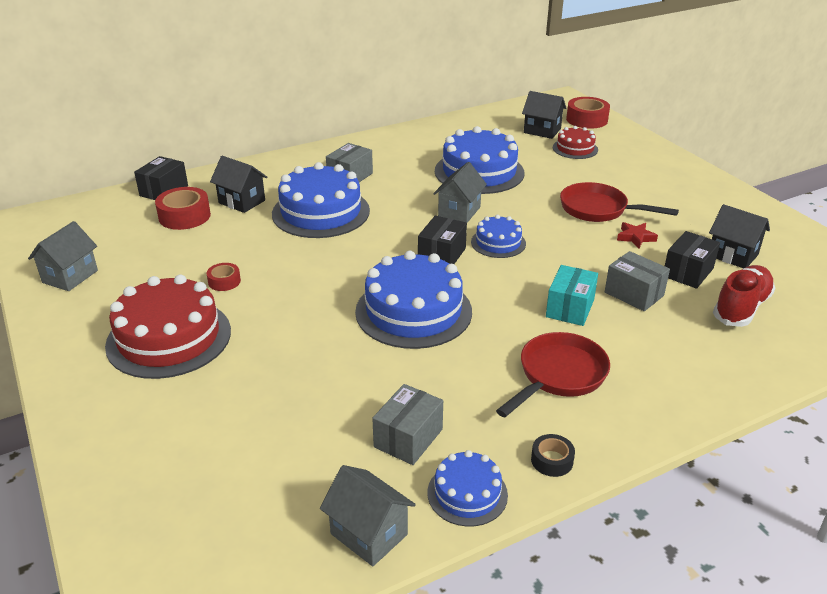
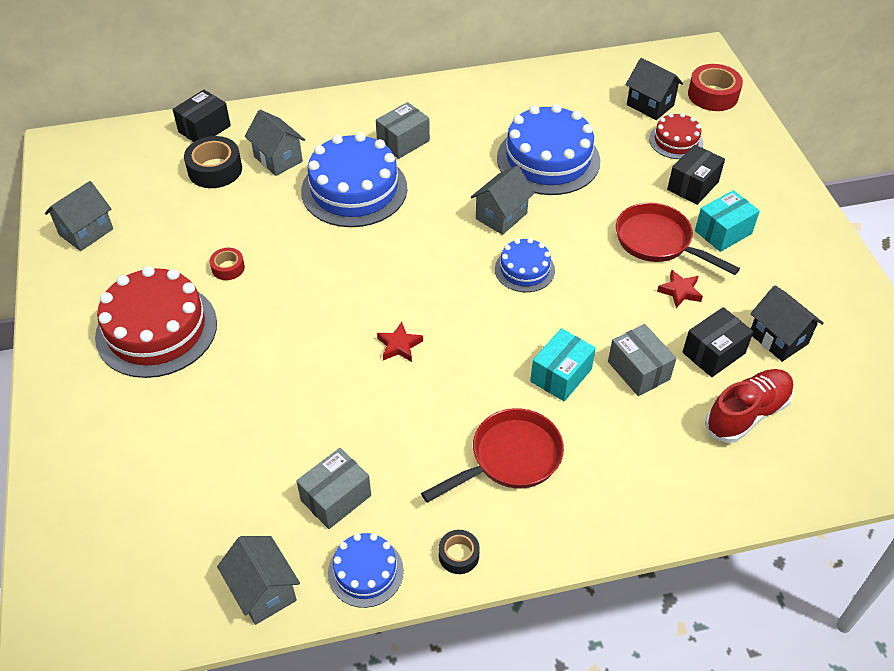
camera: 15 degrees right, 15 degrees up
(184, 216) = (215, 170): red tape -> black tape
(242, 202) = (278, 159): black house -> grey house
(413, 311) = (399, 345): blue cake -> red star
(442, 255) = (457, 275): black box -> black box (693, 186)
(646, 196) = (723, 232): none -> turquoise box

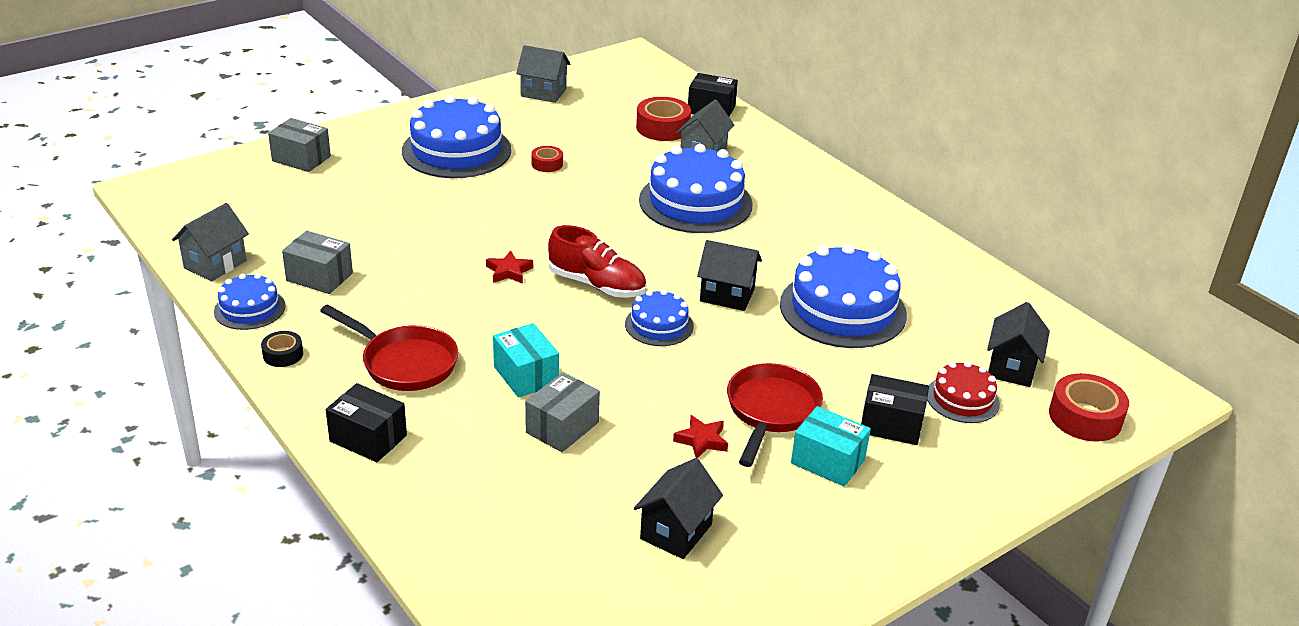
camera: 65 degrees right, 15 degrees down
(156, 329) = (456, 150): red cake -> blue cake
(215, 170) = (663, 128): black tape -> red tape
(403, 142) = (788, 214): grey box -> grey box (301, 159)
(501, 216) = (727, 295): grey house -> black house
(561, 375) = (526, 375): turquoise box -> turquoise box turned 45 degrees clockwise
(713, 353) = (621, 480): black box -> black box (368, 438)
(747, 413) = (543, 519): red shoe -> red shoe (597, 285)

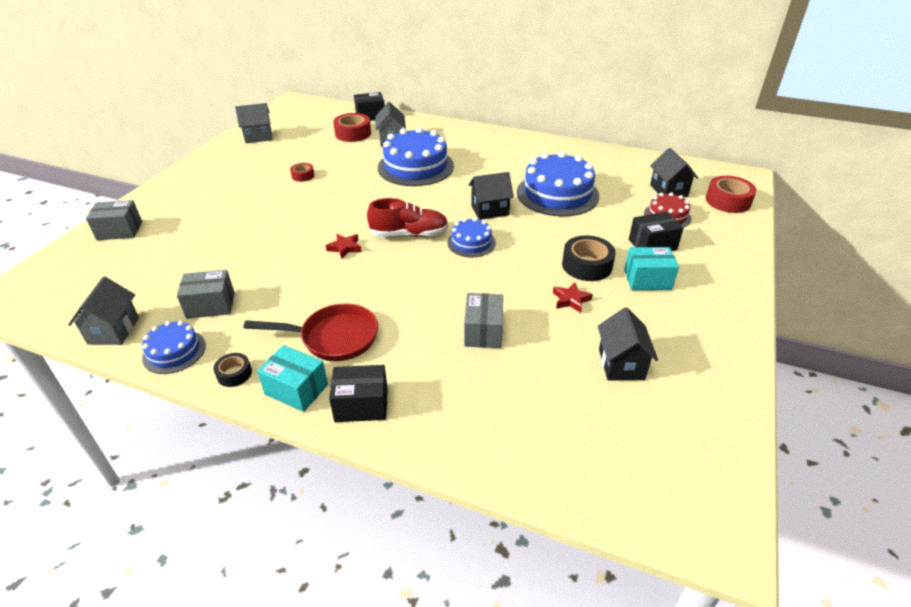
camera: 30 degrees left, 5 degrees up
(456, 150) = (233, 187): blue cake -> none
(526, 375) = (425, 309): turquoise box -> turquoise box (296, 389)
(770, 411) = (587, 265): red pan -> black tape

